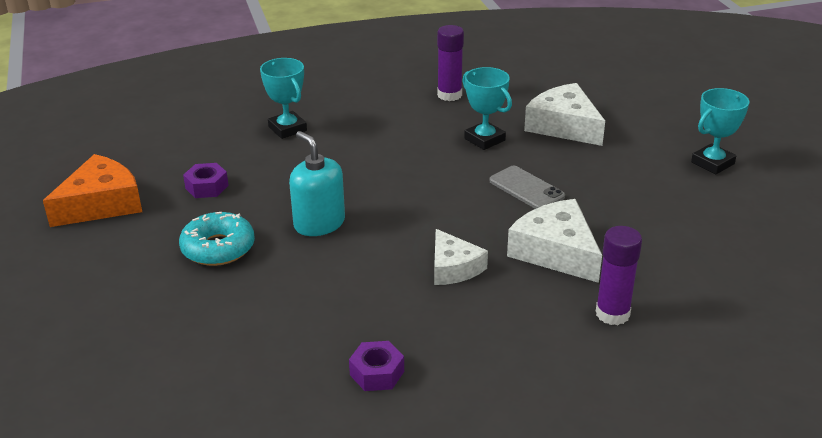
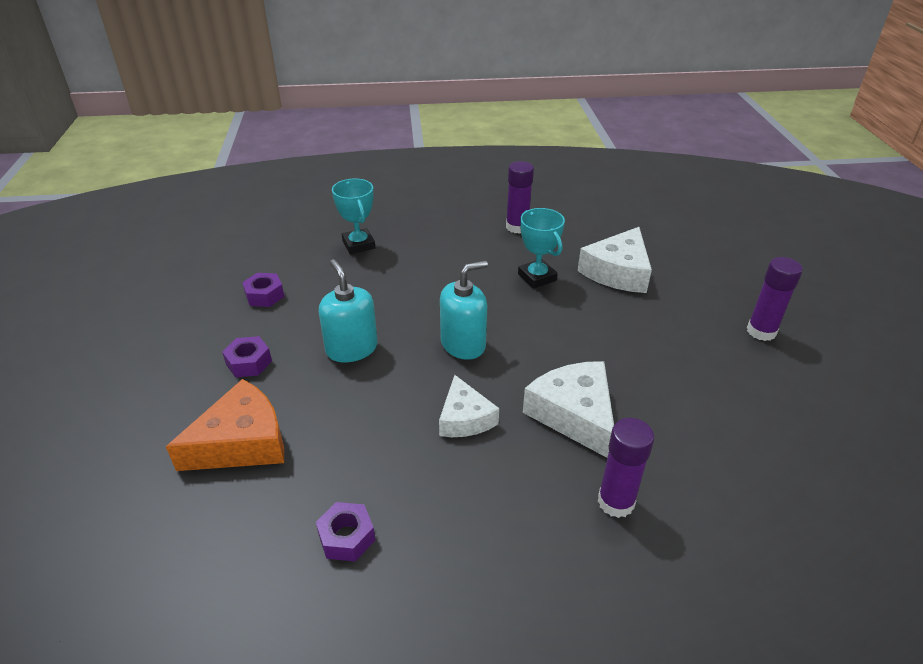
camera: 10 degrees right, 5 degrees up
(101, 204) = (166, 301): orange cheese -> orange cheese (241, 442)
(218, 248) = (249, 363): turquoise donut -> purple nut
(430, 206) = (463, 344): none -> turquoise soap dispenser
(526, 189) = (563, 336): grey phone -> none
(564, 126) = (618, 272): white cheese -> white cheese turned 120 degrees counterclockwise
(712, 163) = (761, 331): turquoise trophy -> purple glue stick

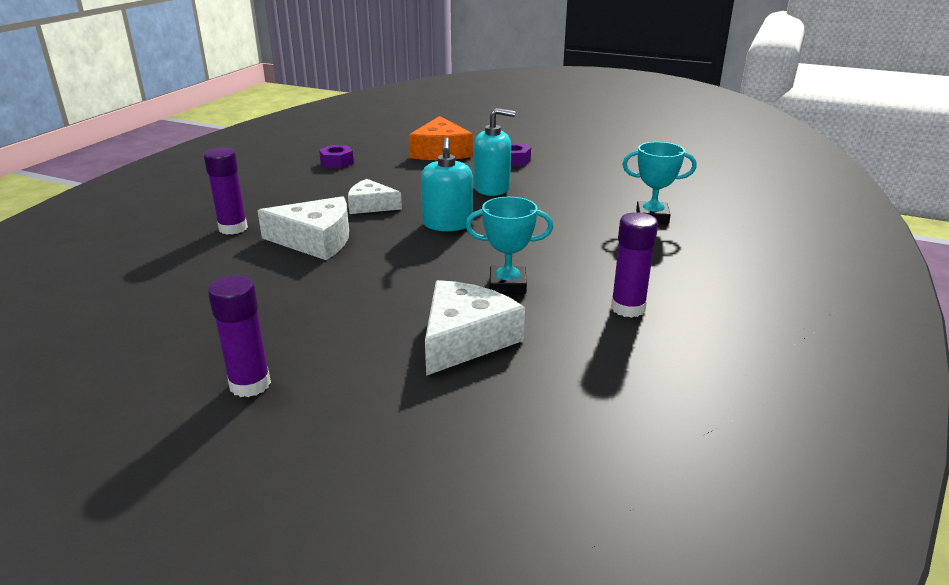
camera: 120 degrees right, 10 degrees down
(264, 295) = (595, 173): purple nut -> none
(618, 272) = (465, 339): white cheese -> white cheese turned 60 degrees clockwise

